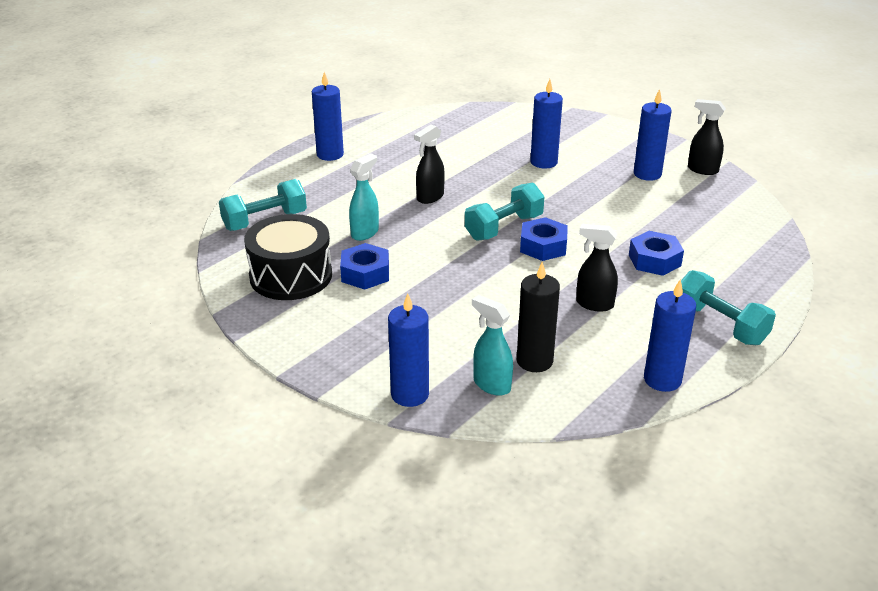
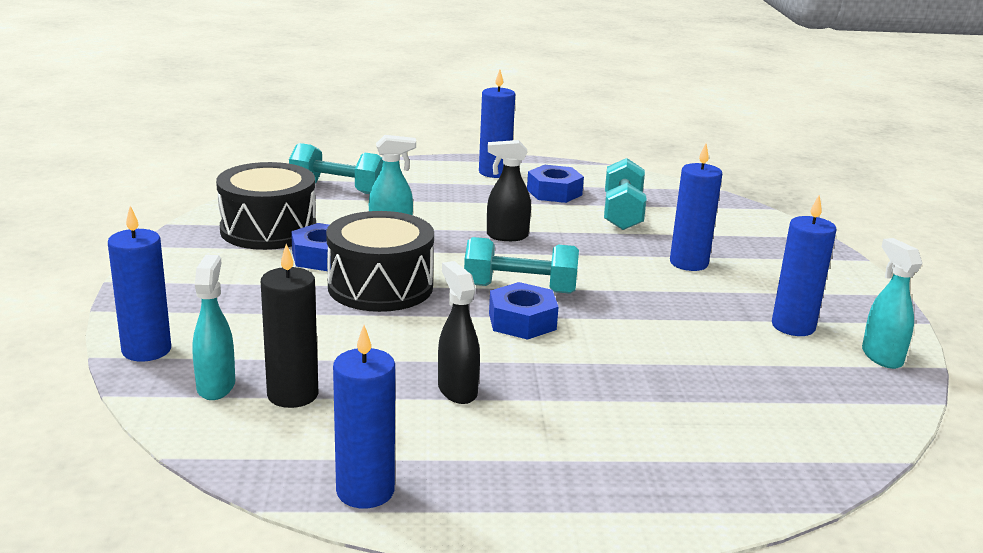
camera: 45 degrees right, 10 degrees down
(437, 272) = (380, 287): none -> black drum
(654, 260) = (614, 396): blue nut -> blue nut (554, 192)
(702, 170) = (881, 357): black spray bottle -> turquoise spray bottle
(720, 325) = (548, 492): turquoise dumbbell -> turquoise dumbbell (622, 213)

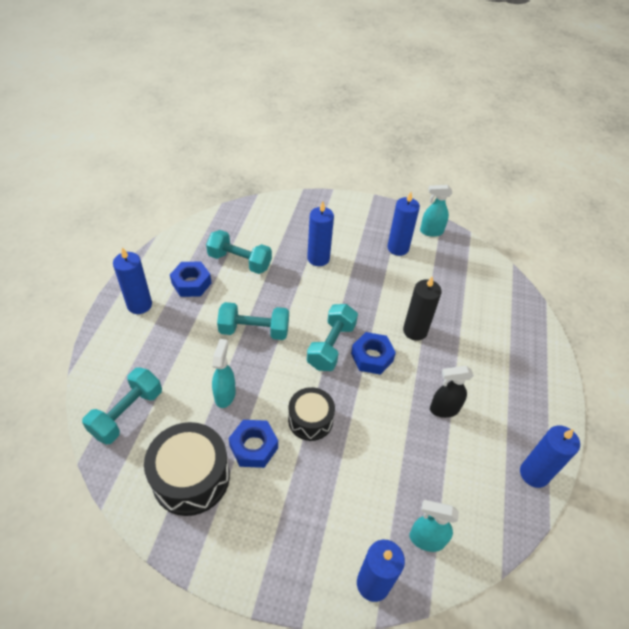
camera: 75 degrees left, 25 degrees up
(293, 394) = (440, 495): black candle -> black candle (415, 331)
(380, 287) = (310, 420): black drum -> black drum, size x0.64
(506, 236) = (254, 330): black spray bottle -> turquoise dumbbell

